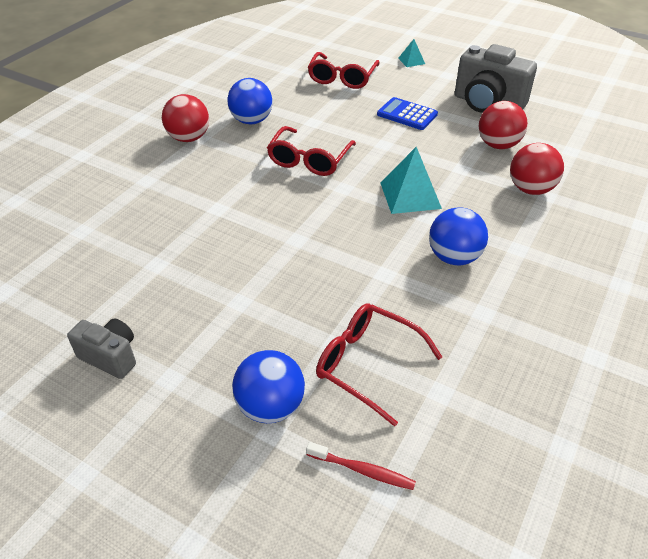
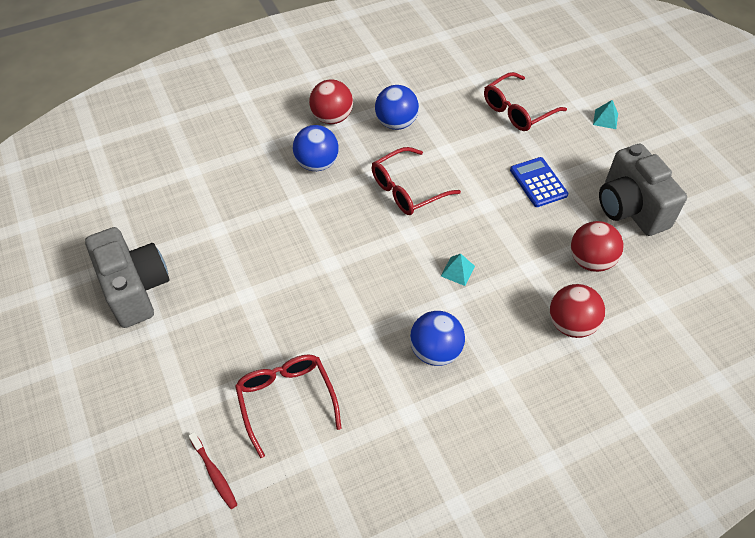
camera: 35 degrees right, 10 degrees up
(110, 357) = (135, 289): grey camera -> grey camera, size x1.81
(270, 406) = (198, 390): blue ball -> blue ball (317, 164)
(410, 195) = (457, 271): turquoise pyramid -> turquoise pyramid, size x0.53

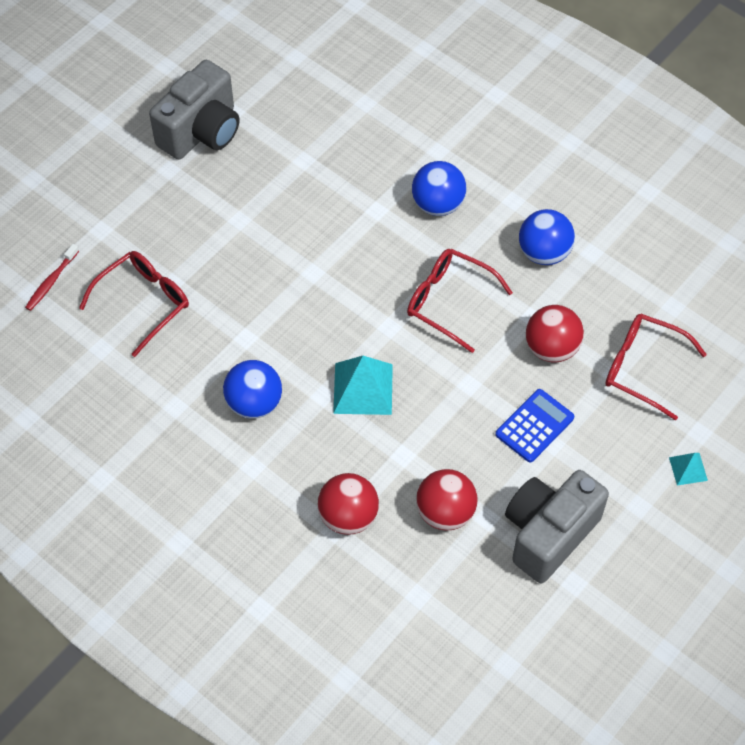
camera: 65 degrees right, 5 degrees up
(332, 118) = (514, 189): red ball -> red ball (551, 348)
(457, 271) = (363, 388): turquoise pyramid -> turquoise pyramid, size x1.88

